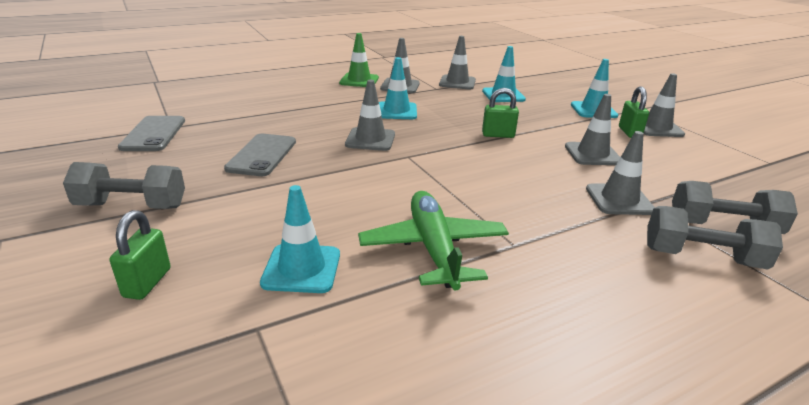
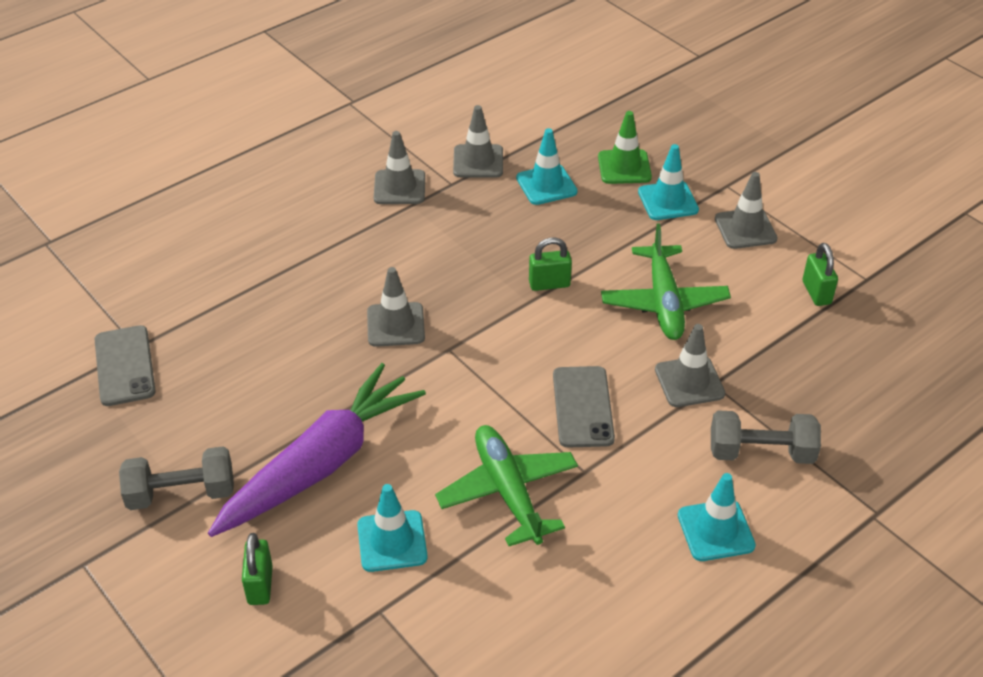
camera: 10 degrees left, 15 degrees up
(262, 155) = (278, 381): grey phone -> grey phone (583, 407)
(265, 205) = (320, 464): none -> purple carrot
(359, 80) = (337, 183): green traffic cone -> green traffic cone (624, 167)
(396, 111) = (411, 254): turquoise traffic cone -> turquoise traffic cone (715, 530)
(592, 154) = (664, 303): grey traffic cone -> green plane
(629, 132) = (710, 246): green padlock -> green padlock (816, 292)
(723, 226) = (789, 404): grey dumbbell -> none

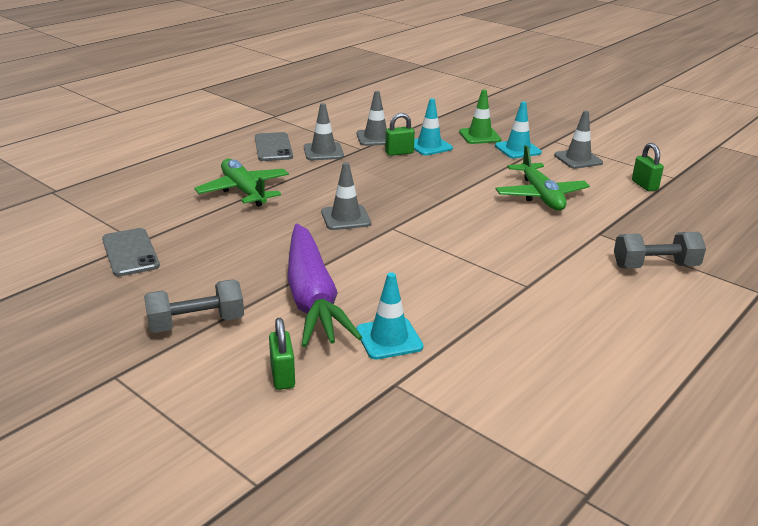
camera: 10 degrees left, 15 degrees down
(320, 464) = (312, 297): purple carrot -> purple carrot turned 135 degrees clockwise
(508, 491) = (472, 301): green plane -> green plane (244, 191)
(549, 284) = (453, 191): green padlock -> green padlock (399, 153)
(583, 407) = (508, 251): grey phone -> grey phone (273, 147)
(689, 382) = (581, 233): grey traffic cone -> none
(715, 530) = (647, 311): turquoise traffic cone -> none

